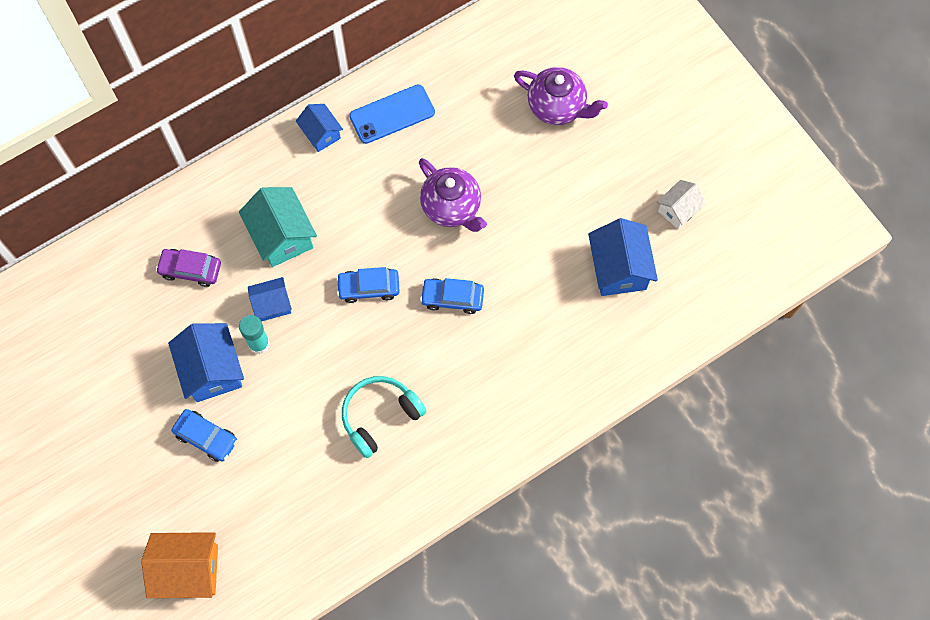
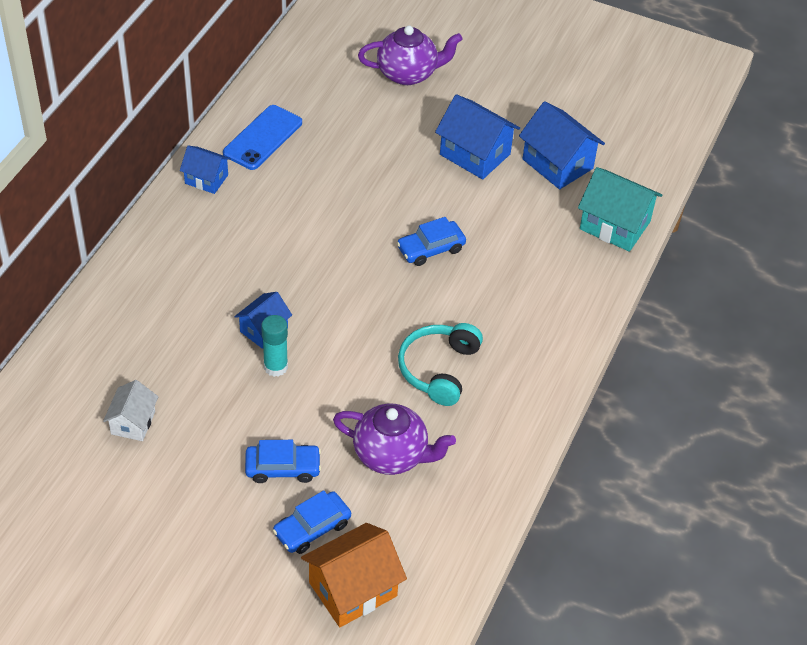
camera: 35 degrees left, 20 degrees down
(190, 270) = (159, 339): purple car -> none
(212, 370) = (245, 410): blue house -> blue house (475, 154)
(282, 236) = (230, 272): turquoise house -> turquoise house (615, 225)
(369, 288) = (347, 275): blue car -> blue car (312, 528)
(452, 207) = (374, 183): purple teapot -> purple teapot (391, 455)
(678, 210) = (571, 103): white house -> white house (133, 422)

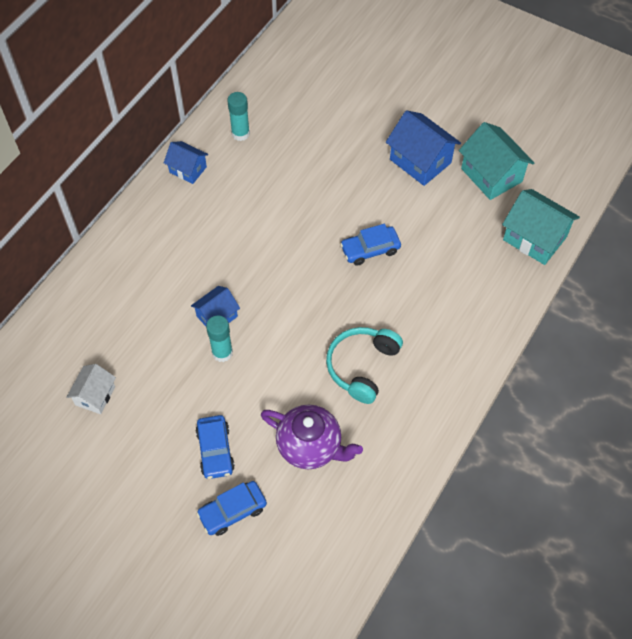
camera: 10 degrees right, 10 degrees up
(263, 138) = (240, 133): blue phone -> turquoise glue stick
(283, 468) = (215, 450): blue car -> blue car turned 75 degrees clockwise
(353, 589) = (259, 574): orange house -> none
(408, 74) = (372, 80): purple teapot -> none
(557, 164) = (491, 175): blue house -> turquoise house

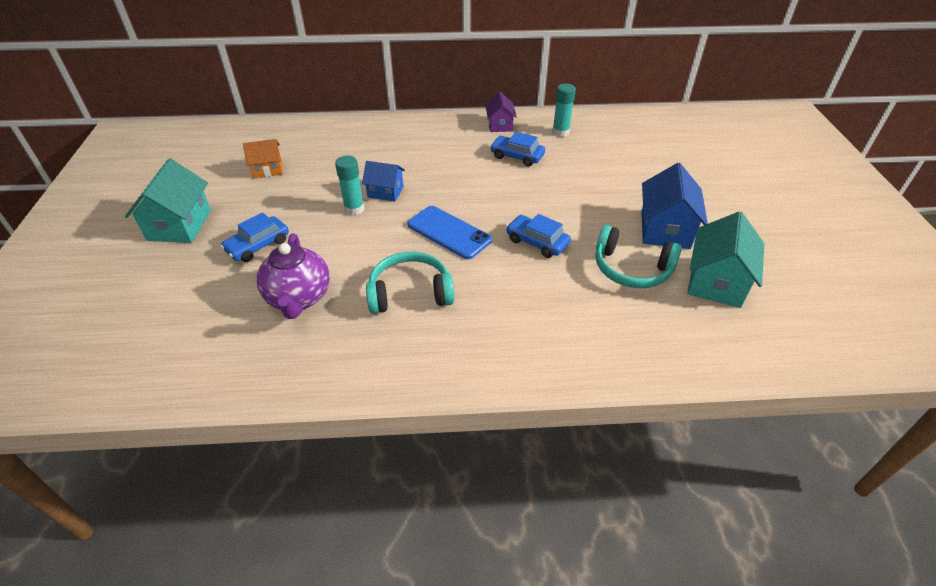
camera: 55 degrees right, 15 degrees down
(95, 396) = (268, 169): white house -> orange house
(188, 169) = (500, 125): blue house -> purple house
(232, 511) = (203, 281): blue car -> blue car (517, 156)
(311, 301) = (449, 232): none -> blue phone
(443, 212) = (631, 269): none -> turquoise headphones
(534, 238) = (688, 351): turquoise house -> turquoise house (180, 225)

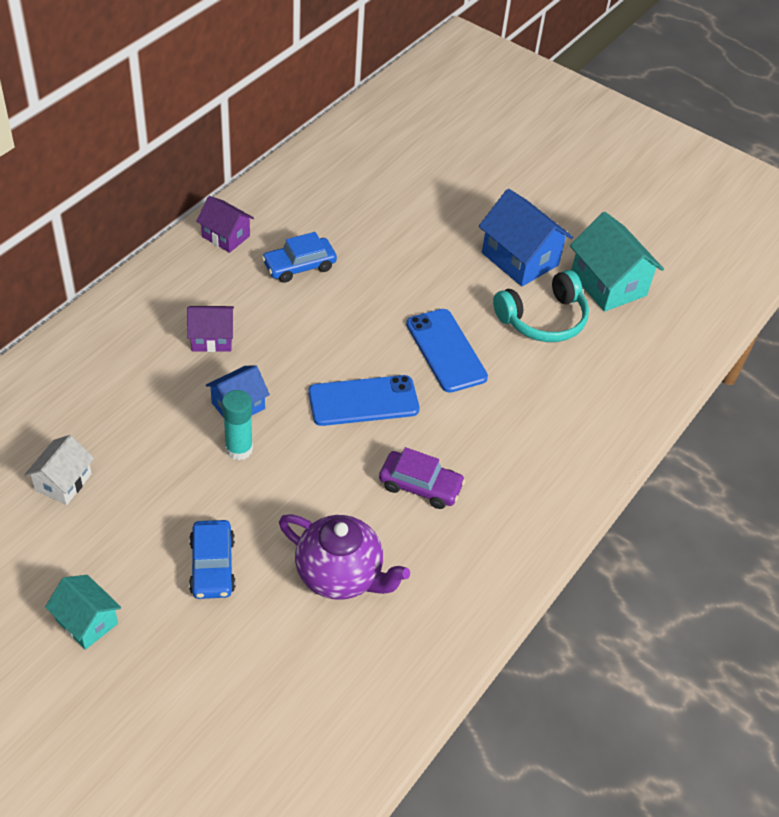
camera: 55 degrees left, 5 degrees up
(180, 225) = (87, 622): turquoise house -> turquoise house, size x0.61
(268, 169) = (63, 482): orange house -> white house
(410, 293) = (420, 485): turquoise headphones -> purple car
(422, 159) = (212, 338): none -> purple house
(537, 242) = (446, 350): blue car -> blue phone
(560, 132) = (298, 204): turquoise glue stick -> none

